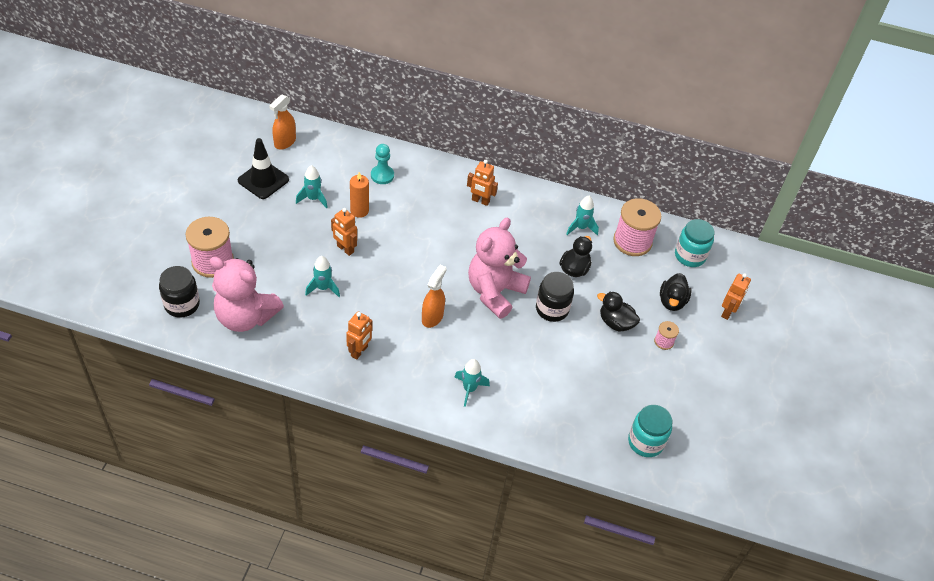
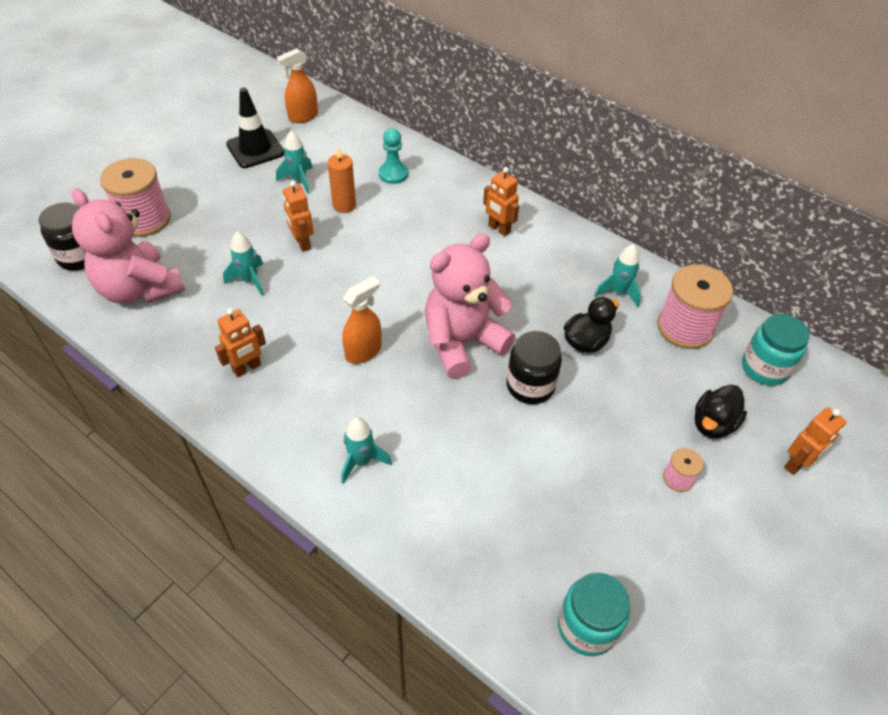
camera: 25 degrees right, 0 degrees up
(615, 323) = (614, 430): black duck -> none

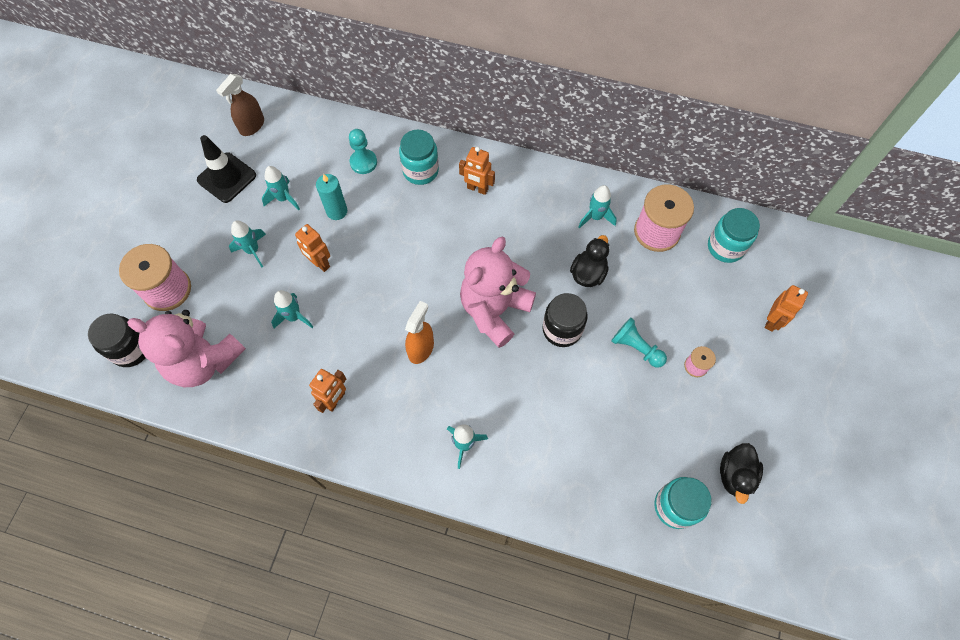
camera: 20 degrees left, 15 degrees up
(244, 213) = (253, 250): none -> turquoise rocket
(303, 117) = (252, 126): orange spray bottle -> brown spray bottle
(344, 205) = (337, 211): orange candle -> turquoise candle
(447, 197) = (420, 170): none -> turquoise jar
(611, 433) = (636, 347): none -> turquoise pawn
(713, 424) = (705, 310): black duck -> black duck (735, 475)

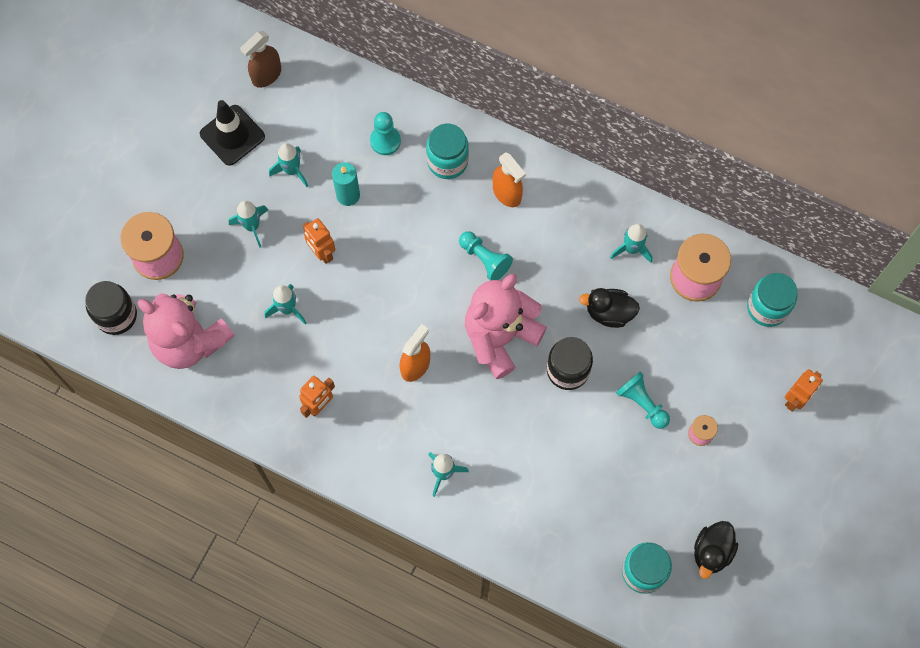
camera: 10 degrees right, 5 degrees up
(468, 246) = (484, 259): none -> turquoise pawn
(477, 189) = (507, 193): orange robot -> orange spray bottle
(588, 273) = (609, 312): black duck -> black duck turned 120 degrees counterclockwise

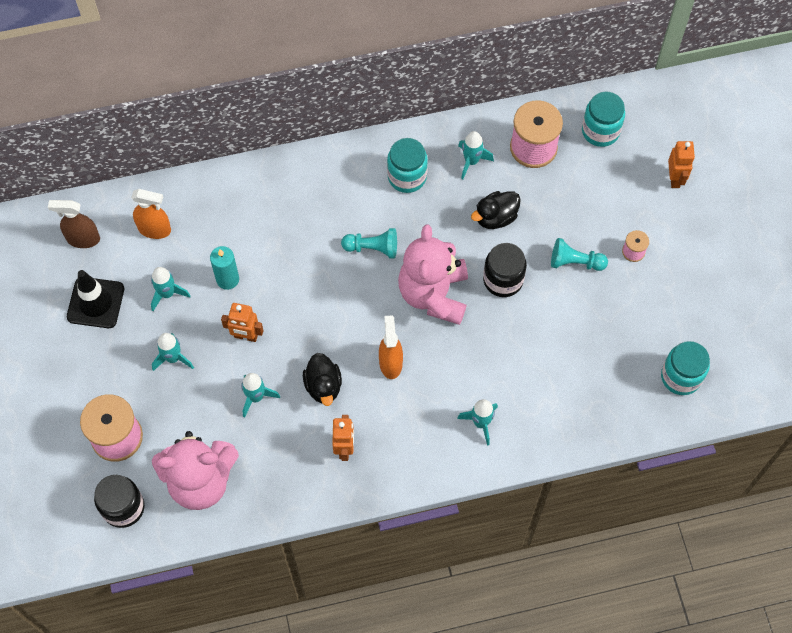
camera: 40 degrees left, 5 degrees down
(266, 75) = (83, 239): brown spray bottle -> brown spray bottle turned 90 degrees clockwise
(385, 141) = (221, 219): turquoise pawn -> none
(447, 161) = (281, 199): turquoise jar -> turquoise jar (407, 176)
(507, 193) = (347, 189): orange spray bottle -> orange spray bottle (155, 229)
(712, 552) = (714, 325): black duck -> black duck (323, 386)

